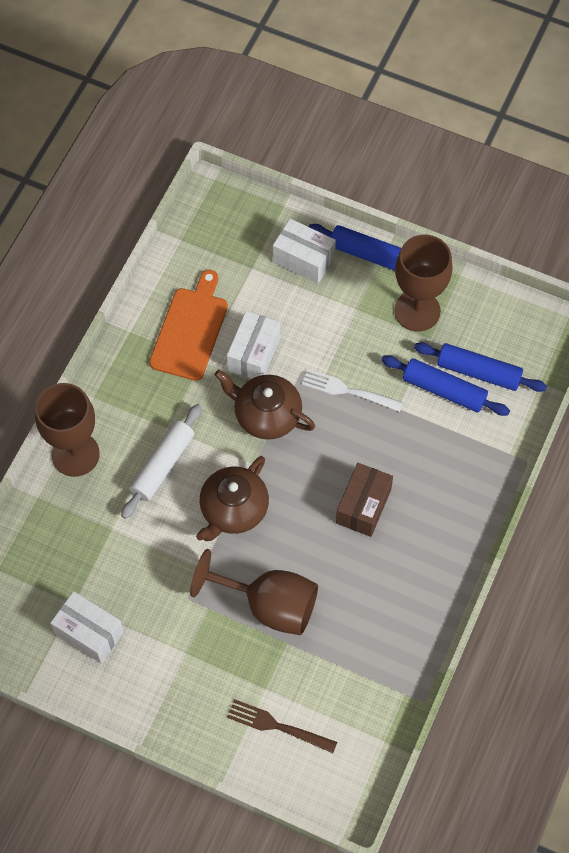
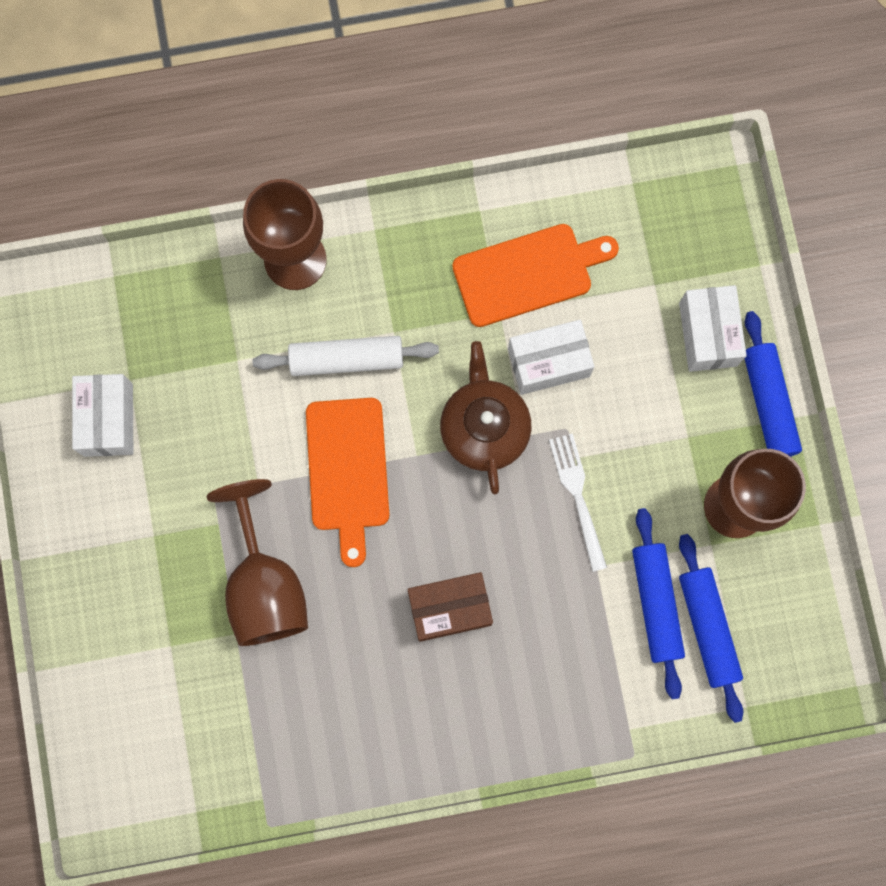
camera: 55 degrees right, 15 degrees up
(233, 510) = (347, 471): brown teapot -> orange cutting board
(278, 726) = (137, 687): brown fork -> none

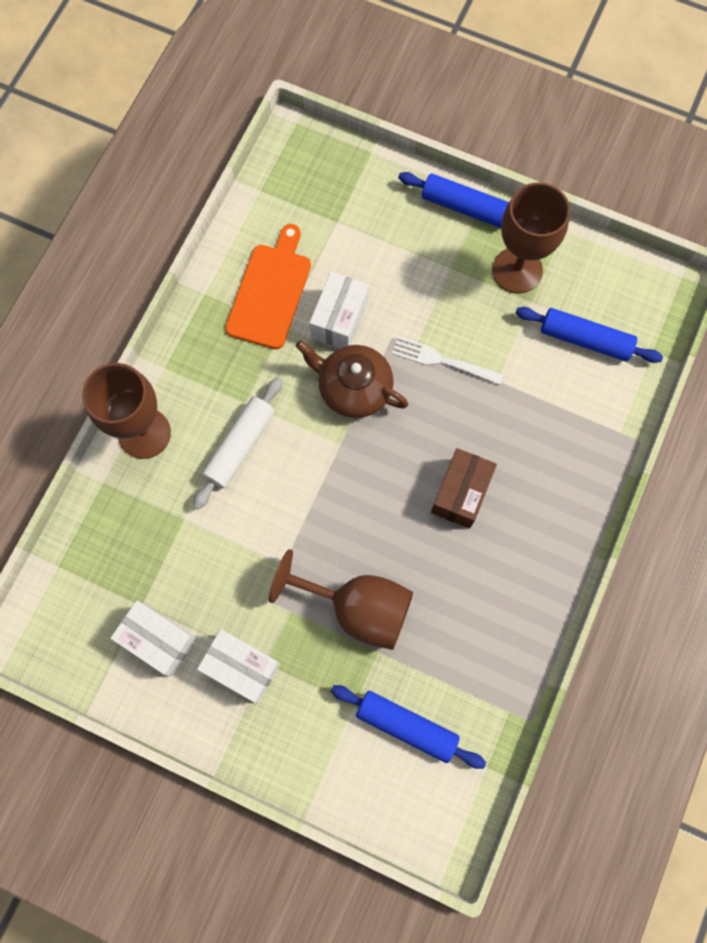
camera: 55 degrees left, 5 degrees down
(347, 471) = (318, 497): orange cutting board -> none
(656, 603) = (547, 360): blue rolling pin -> blue rolling pin (406, 726)
(708, 334) = (393, 212): white box -> white box (242, 667)

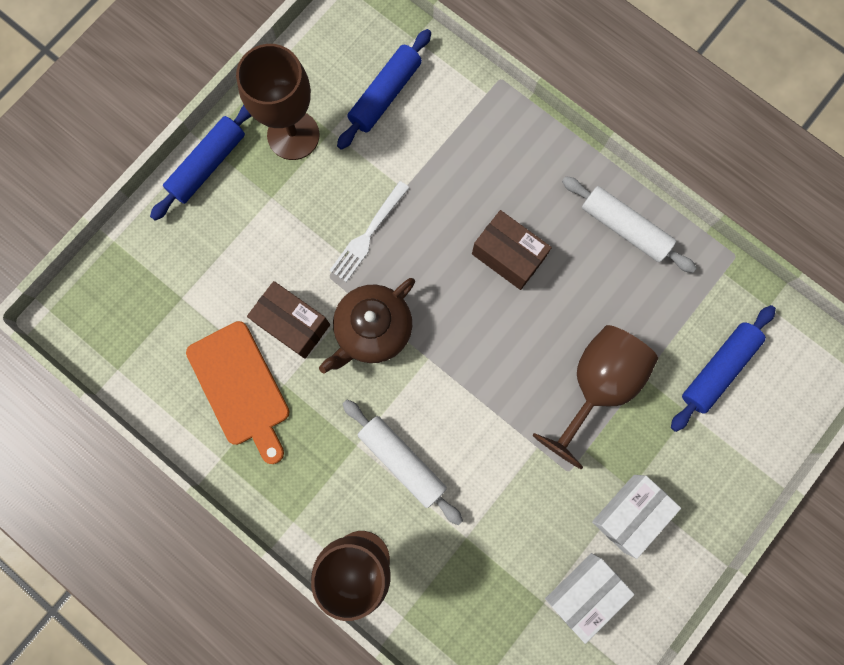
camera: 75 degrees left, 5 degrees up
(270, 292) = (240, 388): orange cutting board -> orange cutting board turned 150 degrees counterclockwise
(339, 319) = (293, 324): white box -> brown box
(524, 599) = (624, 228): none -> white rolling pin

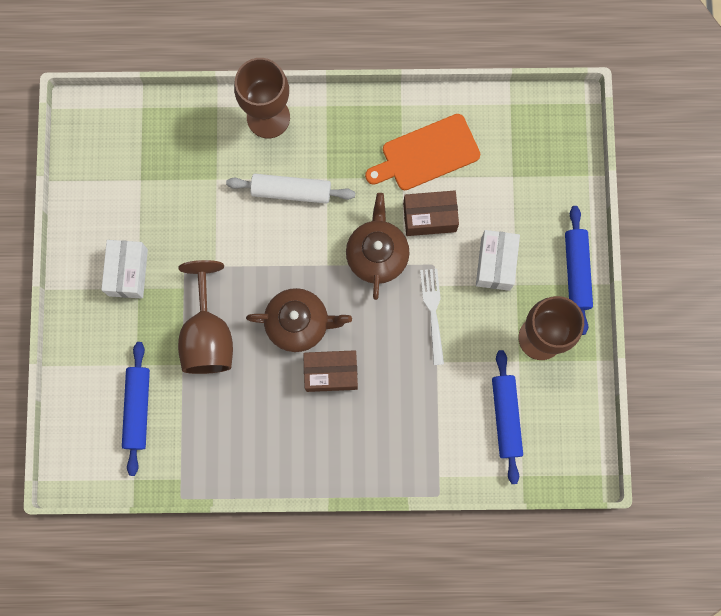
camera: 140 degrees right, 0 degrees up
(240, 388) = (426, 154): orange cutting board -> orange cutting board turned 45 degrees counterclockwise
(500, 325) = (298, 323): none -> brown teapot
(583, 592) = (121, 204): white box -> white box (495, 263)
(624, 228) = (270, 456): white rolling pin -> none

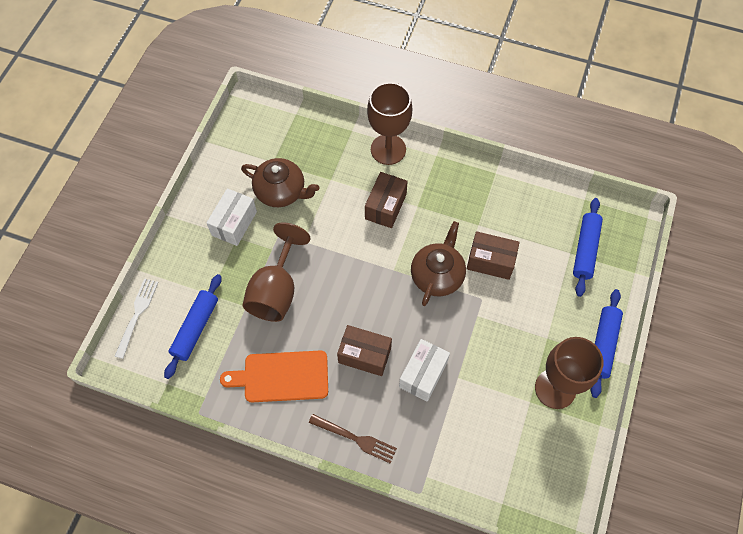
camera: 20 degrees right, 15 degrees down
(291, 191) = (385, 206): white rolling pin -> brown box
(298, 323) = (353, 306): brown teapot -> brown teapot (281, 191)
(354, 465) = (355, 438): none -> brown fork
(426, 154) = (504, 214): orange cutting board -> orange cutting board (282, 376)
(433, 312) = (468, 336): white fork -> white fork (137, 314)
(495, 263) = (534, 315): white box -> white box (423, 374)
(506, 417) = (503, 446): blue rolling pin -> blue rolling pin (585, 250)

